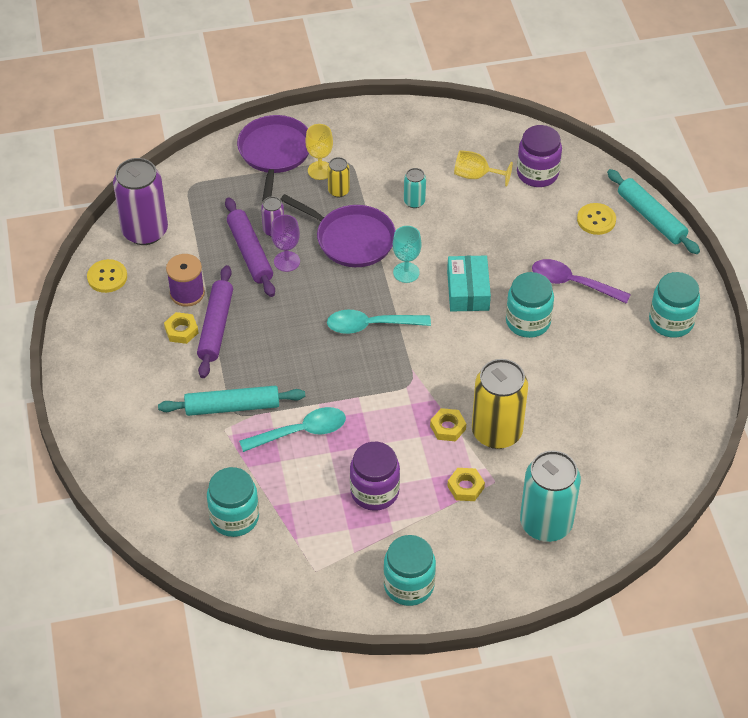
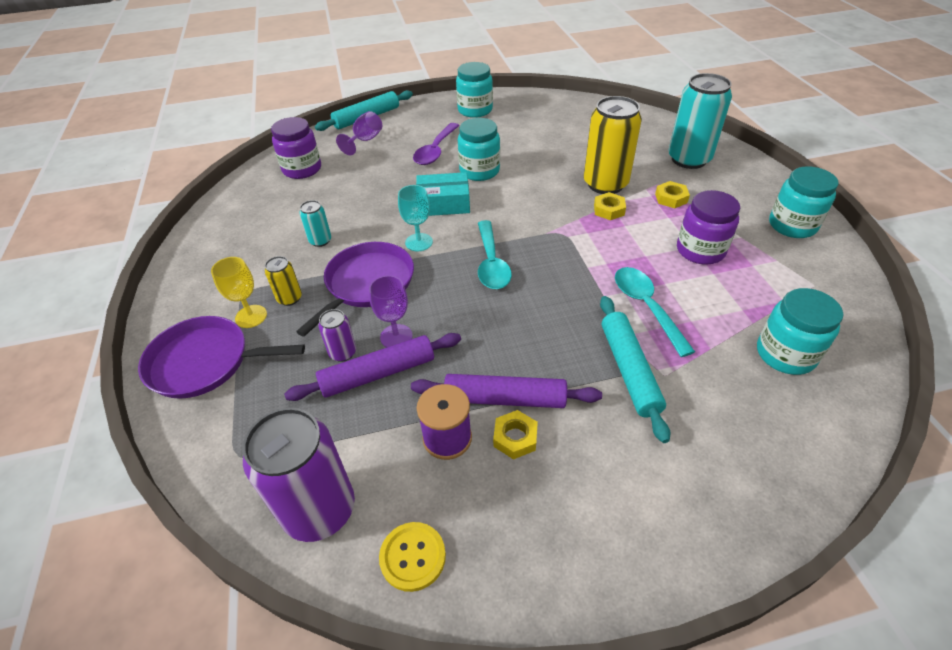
camera: 90 degrees left, 5 degrees down
(476, 176) = (294, 203): yellow goblet -> none
(596, 220) = (365, 140): yellow button -> purple goblet

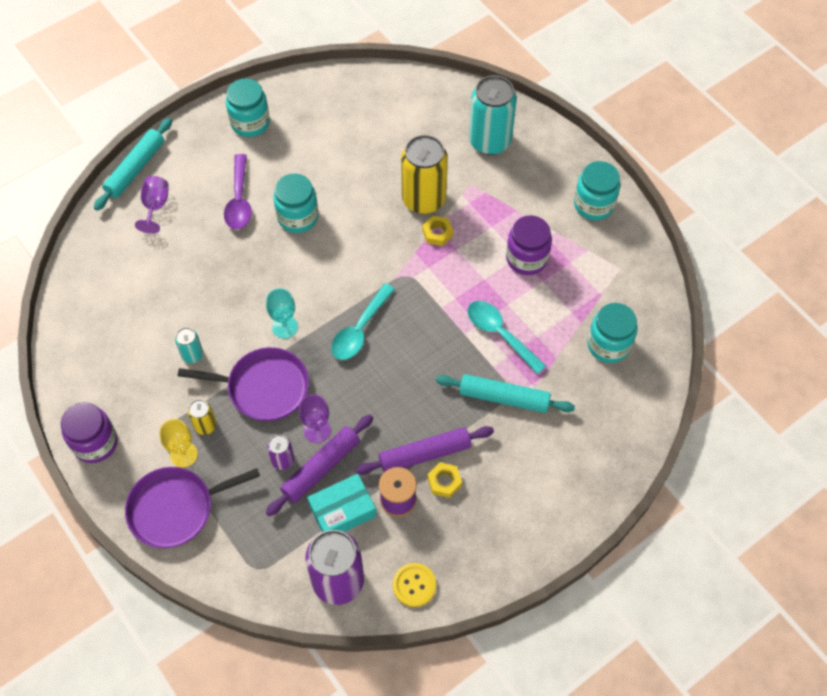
camera: 25 degrees left, 15 degrees up
(302, 169) = (114, 269): purple jar -> purple jar (95, 443)
(367, 283) = (264, 387): purple pan -> purple pan turned 90 degrees clockwise
(443, 203) = (284, 272): turquoise box -> turquoise box (342, 511)
(491, 263) = (360, 330): turquoise spoon -> turquoise spoon turned 60 degrees clockwise
(628, 370) = (504, 398): turquoise rolling pin -> turquoise rolling pin turned 45 degrees counterclockwise
(671, 198) = (487, 201): yellow nut -> none

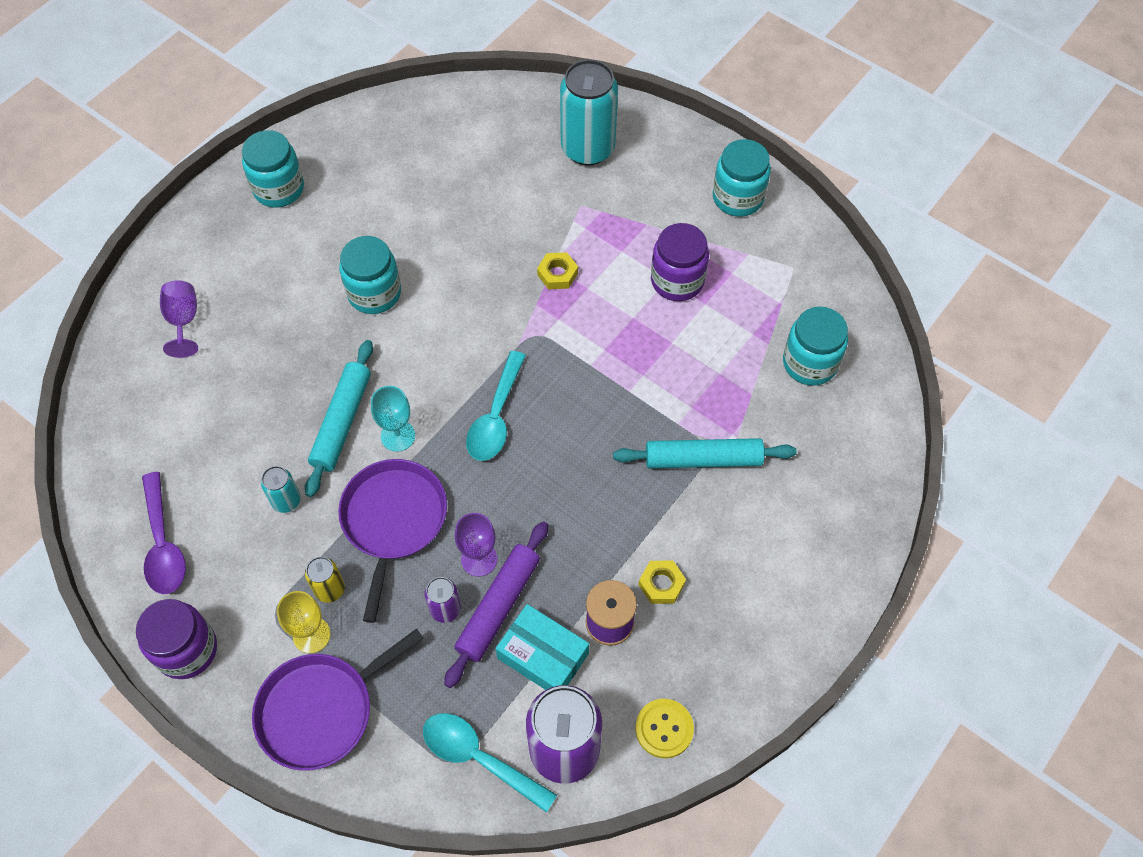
camera: 15 degrees left, 0 degrees up
(135, 168) = (143, 278): turquoise rolling pin -> turquoise rolling pin (341, 422)
(239, 200) = (292, 289): purple spoon -> purple spoon (163, 544)
(264, 387) = (393, 520): purple pan -> purple pan turned 75 degrees counterclockwise
(342, 511) = (543, 655): turquoise box -> turquoise box turned 75 degrees clockwise
(423, 199) = (528, 236): yellow can -> none
(424, 454) = (626, 555): purple rolling pin -> none
(500, 334) = (673, 381): turquoise spoon -> turquoise spoon (479, 758)

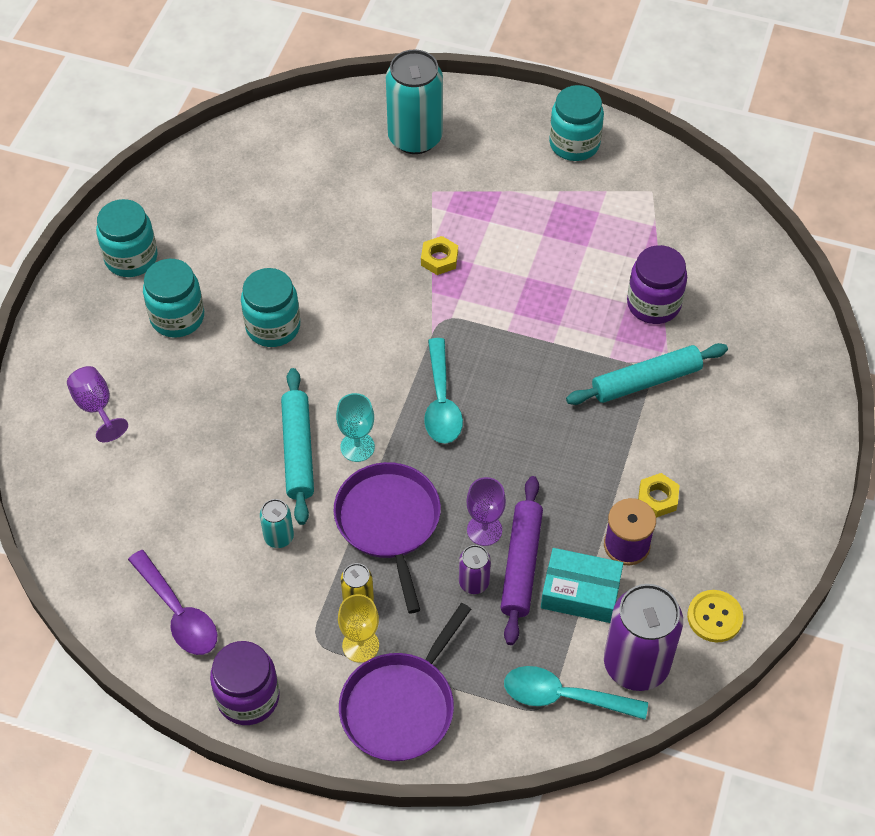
camera: 20 degrees left, 5 degrees down
(677, 280) = (552, 233): purple jar -> purple jar (653, 304)
(810, 363) = (703, 270): turquoise jar -> turquoise jar (177, 317)

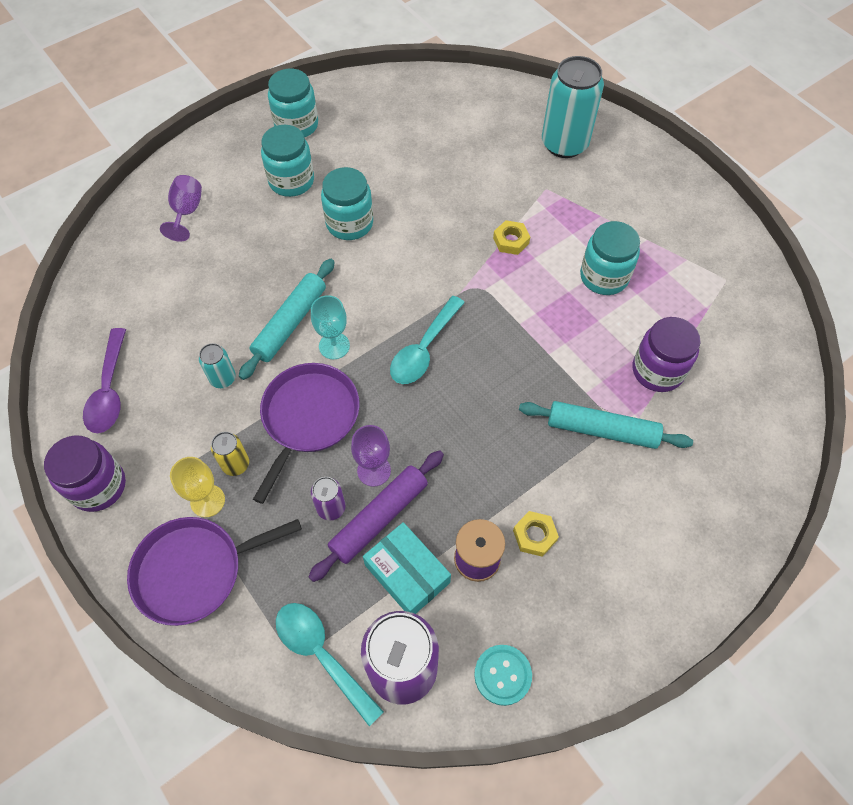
camera: 35 degrees right, 5 degrees up
(574, 144) = (688, 210): turquoise jar -> turquoise jar (604, 277)
(714, 617) = (502, 675): yellow button -> turquoise button

